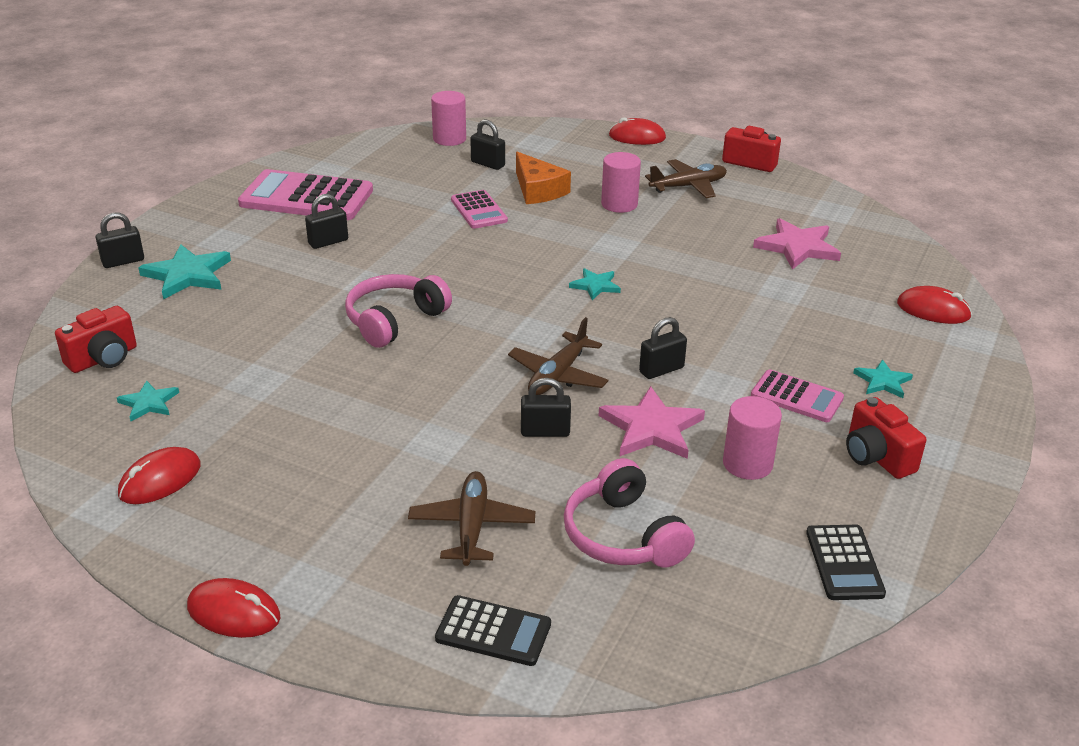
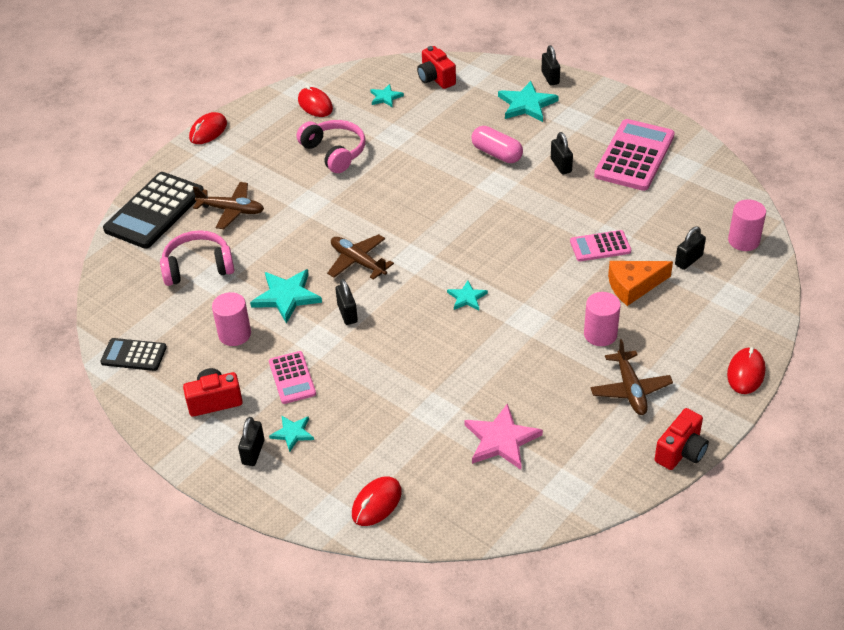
camera: 105 degrees right, 10 degrees up
(304, 289) = (497, 154): none -> pink capsule
(394, 320) = (445, 192): pink headphones -> pink headphones (334, 152)
(493, 631) = (154, 211): black calculator -> black calculator, size x1.84
(545, 432) = (301, 248): black padlock -> black padlock (253, 452)
(651, 428) = (286, 296): pink star -> turquoise star
(796, 397) = (292, 378): pink calculator -> pink calculator turned 60 degrees counterclockwise

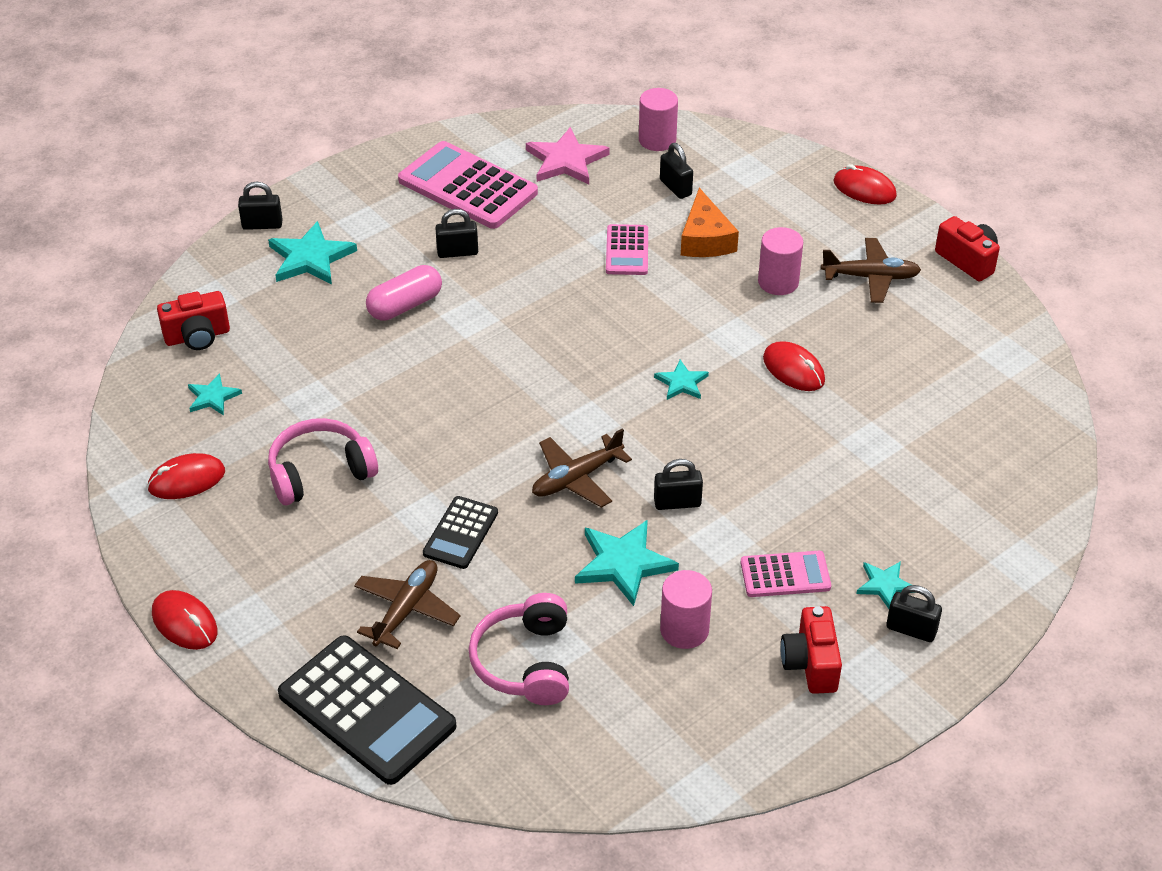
camera: 80 degrees left, 0 degrees up
(134, 355) = (696, 755): black calculator -> black calculator (461, 533)
(376, 503) = (1010, 518): red mouse -> red mouse (793, 370)
(501, 440) = (928, 394): pink star -> pink star (566, 160)

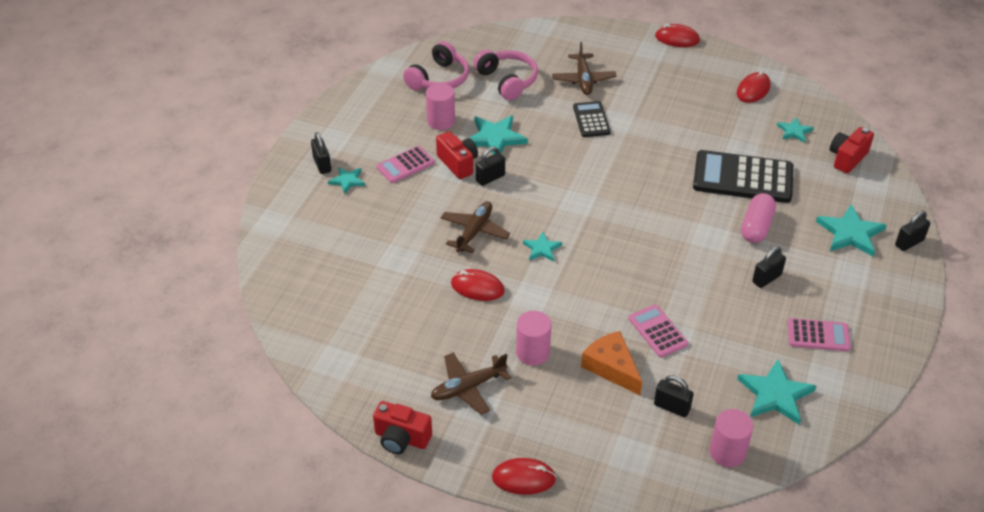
camera: 150 degrees right, 0 degrees up
(320, 472) = (693, 119): pink headphones -> pink headphones (439, 79)
(367, 710) = (561, 40): black calculator -> black calculator (743, 178)
(467, 187) = (818, 335): pink calculator -> pink calculator, size x0.54
(566, 160) = (775, 394): pink star -> turquoise star
(576, 478) = (556, 169): brown plane -> brown plane (474, 232)
(810, 664) = (367, 130): red camera -> red camera (458, 163)
(911, 629) = (322, 165): black padlock -> black padlock turned 75 degrees clockwise

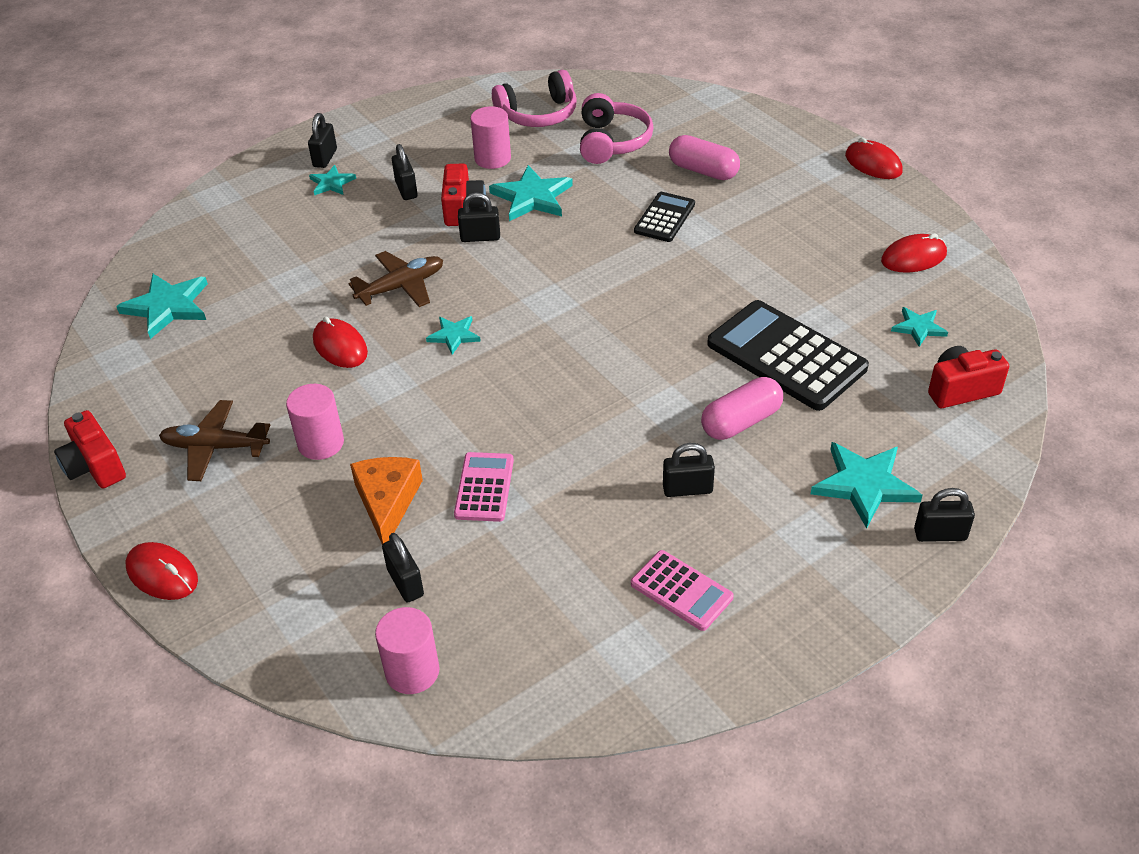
camera: 35 degrees right, 0 degrees up
(405, 165) = (406, 189): pink calculator -> black padlock
(583, 80) = (703, 171): brown plane -> pink capsule
(775, 394) = (546, 634): turquoise star -> turquoise star (167, 307)

